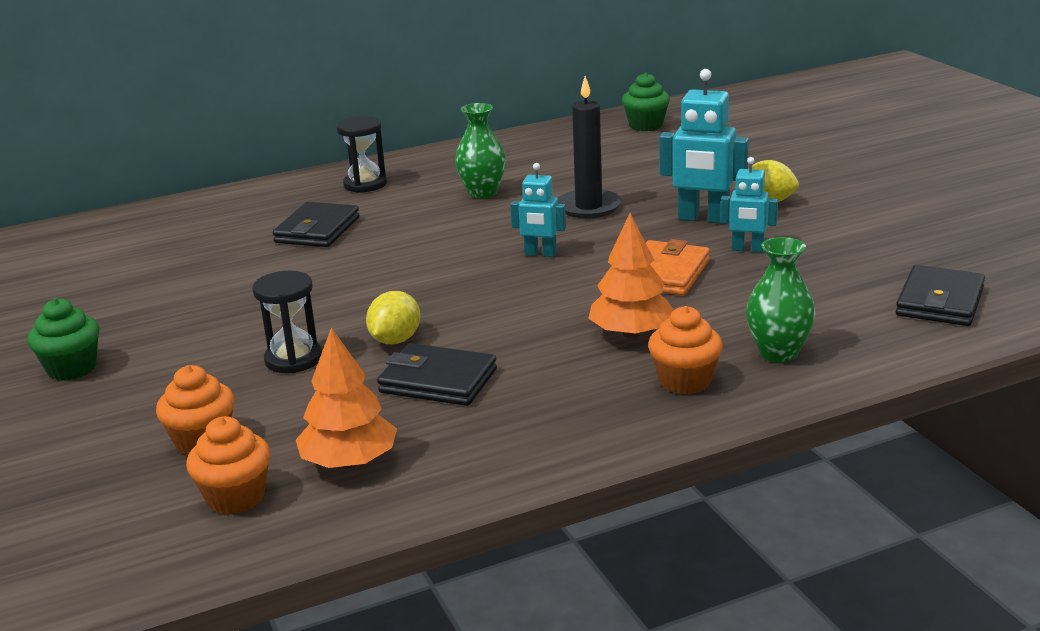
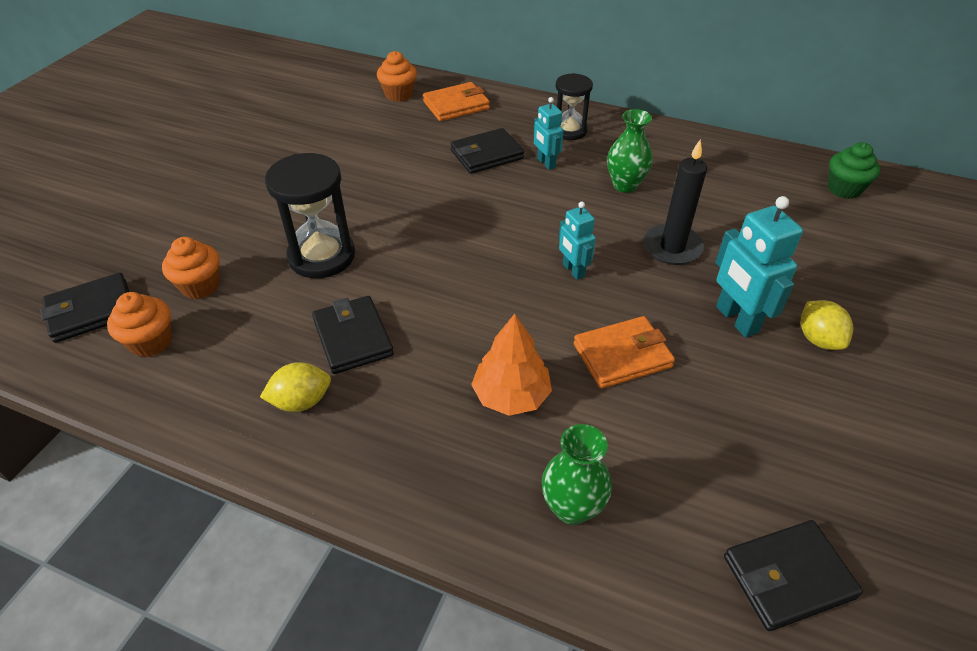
camera: 45 degrees right, 20 degrees up
(72, 368) = (237, 183): green cupcake -> none
(107, 525) = (91, 311): none -> black wallet
(212, 215) = (456, 105): none -> orange wallet
(293, 359) = (321, 256): black hourglass -> black hourglass, size x1.55
(349, 462) = (223, 364): orange tree -> none
(395, 340) = (385, 283): yellow lemon -> yellow lemon (301, 401)
(685, 381) = (472, 473): orange cupcake -> orange cupcake (398, 94)
(747, 249) = (719, 379): turquoise robot -> turquoise robot (546, 163)

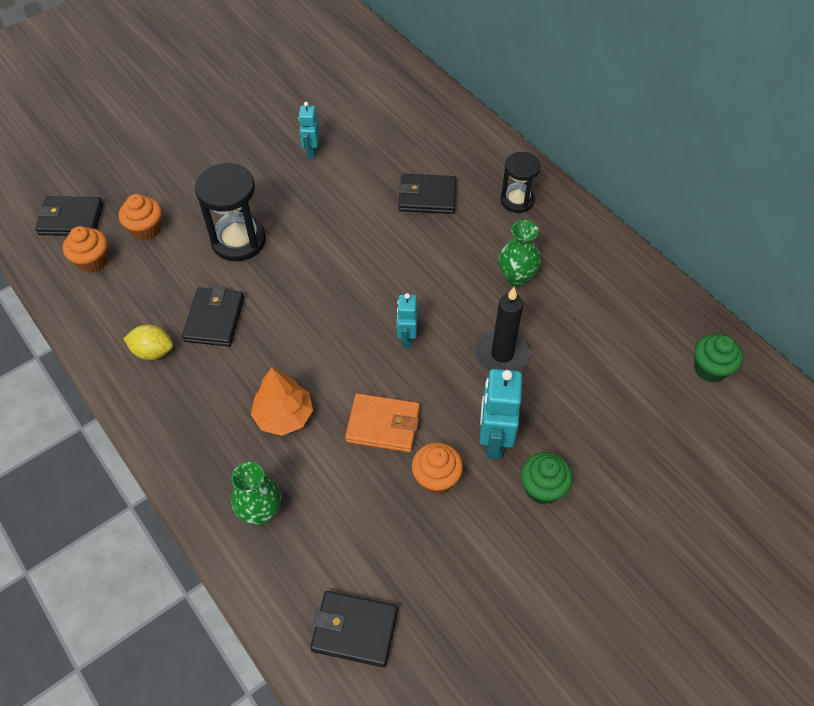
camera: 30 degrees right, 10 degrees up
(398, 94) = (403, 101): orange cupcake -> orange cupcake (436, 478)
(456, 105) = (442, 132): orange wallet -> none
(546, 163) = (468, 226): turquoise robot -> turquoise robot (311, 151)
(818, 339) = (542, 488): yellow lemon -> green cupcake

